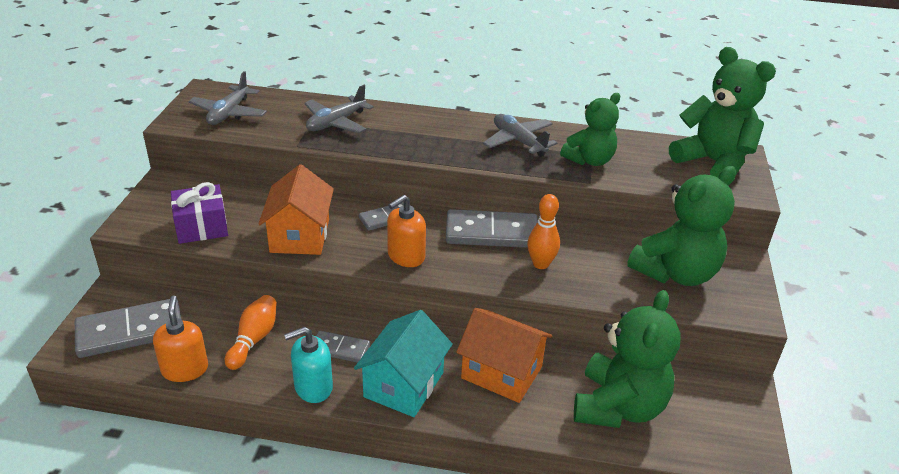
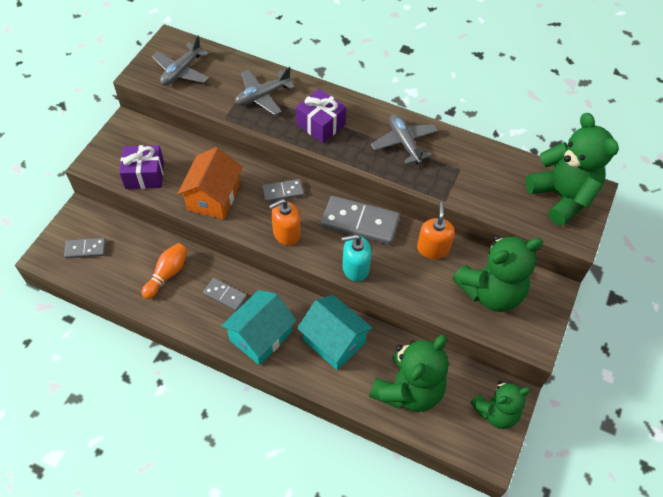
camera: 15 degrees right, 20 degrees up
(130, 331) = (85, 249): grey domino -> grey domino, size x0.55
(185, 369) = (115, 290): orange soap dispenser -> orange soap dispenser (433, 248)
(313, 387) = (197, 324): turquoise soap dispenser -> turquoise soap dispenser (355, 268)
(415, 138) = (320, 124): none -> purple gift
(501, 372) = (334, 341): orange house -> turquoise house
(540, 264) = (387, 261): orange bowling pin -> none
(589, 160) = (455, 175): green teddy bear -> green teddy bear (496, 412)

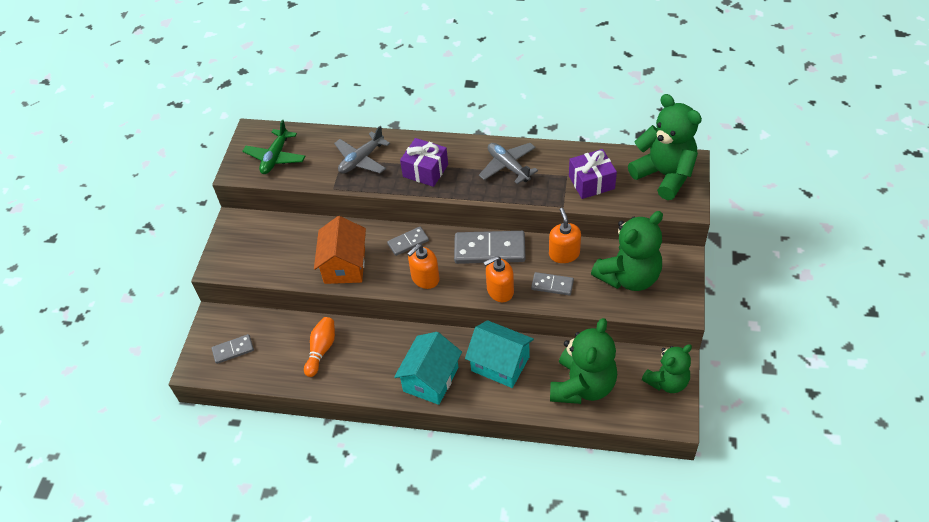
camera: 10 degrees left, 5 degrees down
(144, 175) = (270, 263): purple gift -> purple gift (591, 182)
(181, 71) = (275, 157): grey plane -> green plane
(225, 295) = (383, 353): grey domino -> grey domino (552, 285)
(355, 268) = (500, 290): turquoise soap dispenser -> orange soap dispenser

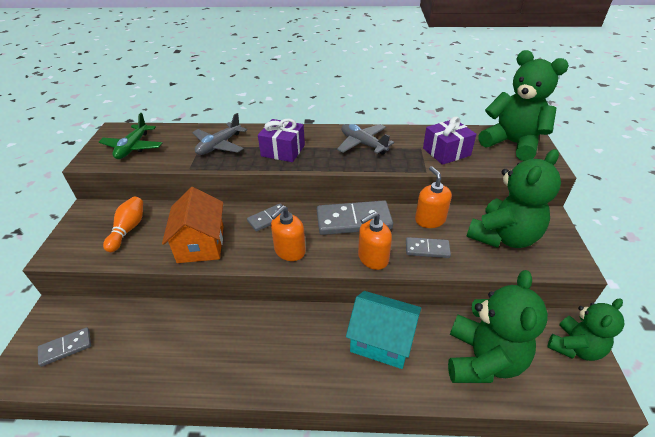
camera: 10 degrees left, 10 degrees down
(321, 350) = (173, 340): orange bowling pin -> orange bowling pin (128, 229)
(430, 379) = (304, 366): turquoise house -> none

